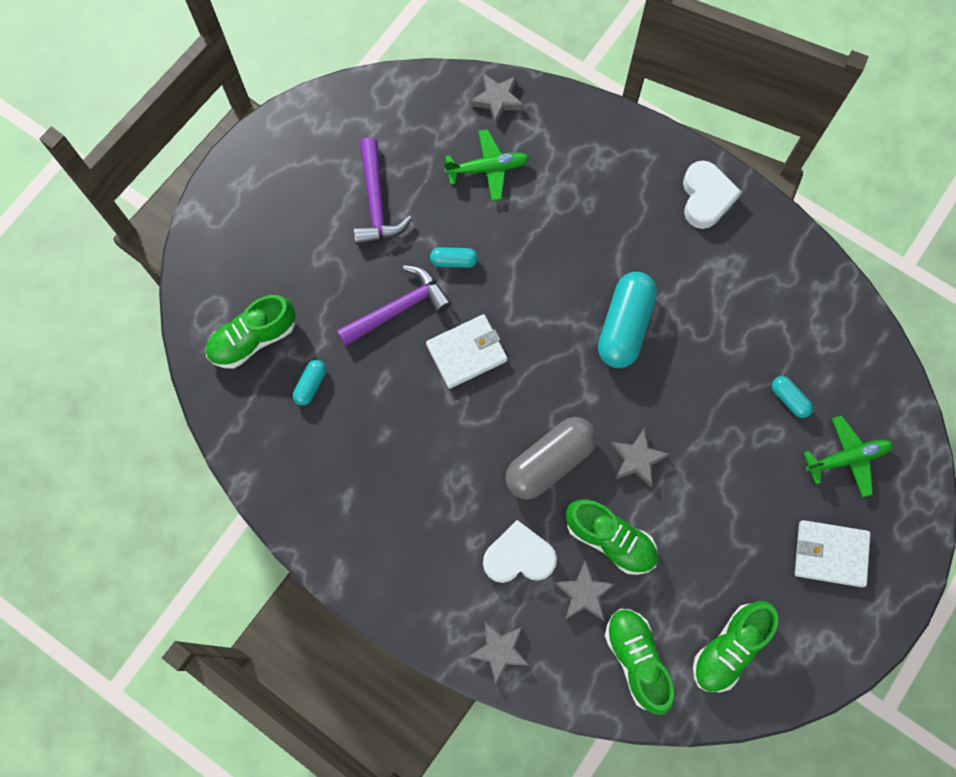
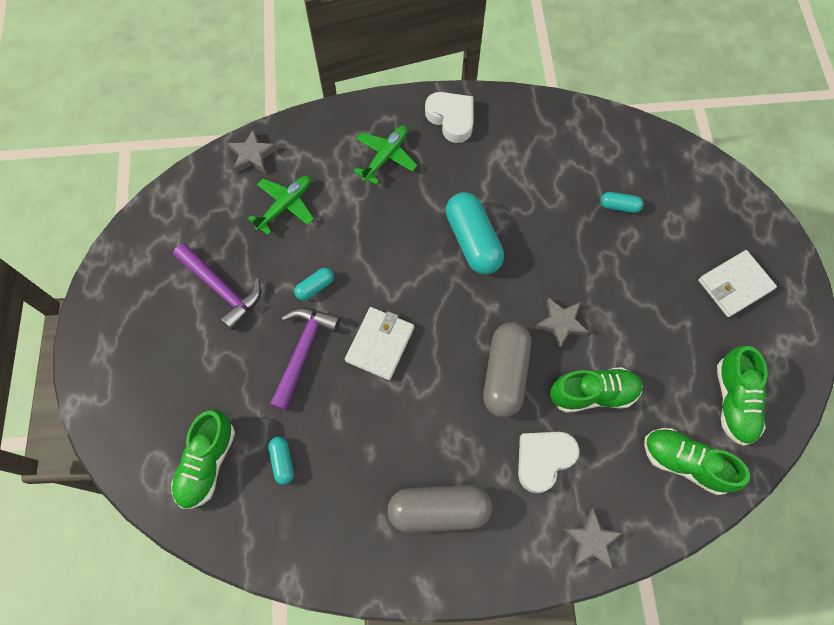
camera: 40 degrees left, 5 degrees down
(399, 524) = (439, 510): none -> grey capsule
(584, 593) = (610, 447): grey star -> none
(847, 458) = (687, 215): green plane -> green plane (385, 157)

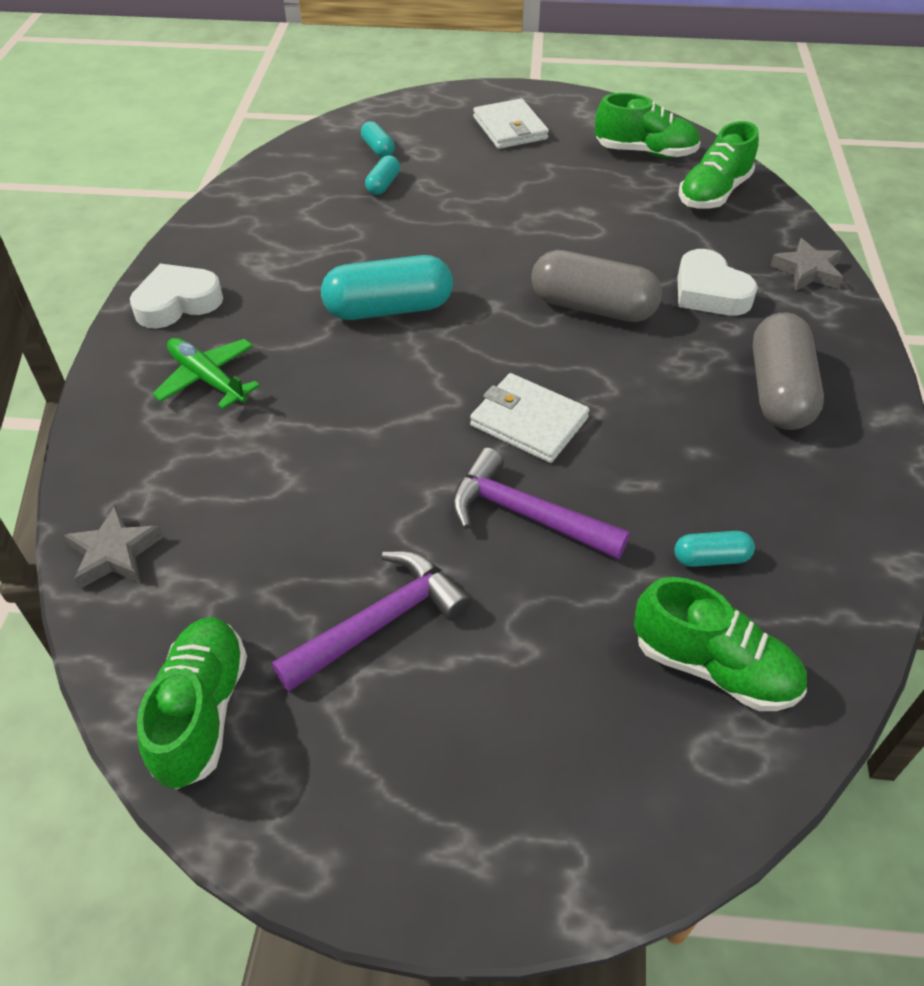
camera: 80 degrees left, 20 degrees down
(285, 206) = (244, 514): green plane -> none
(315, 287) = (413, 488): turquoise capsule -> turquoise capsule (378, 149)
(561, 323) = (531, 252): grey star -> none
(593, 394) = (627, 242): green shoe -> green shoe (202, 711)

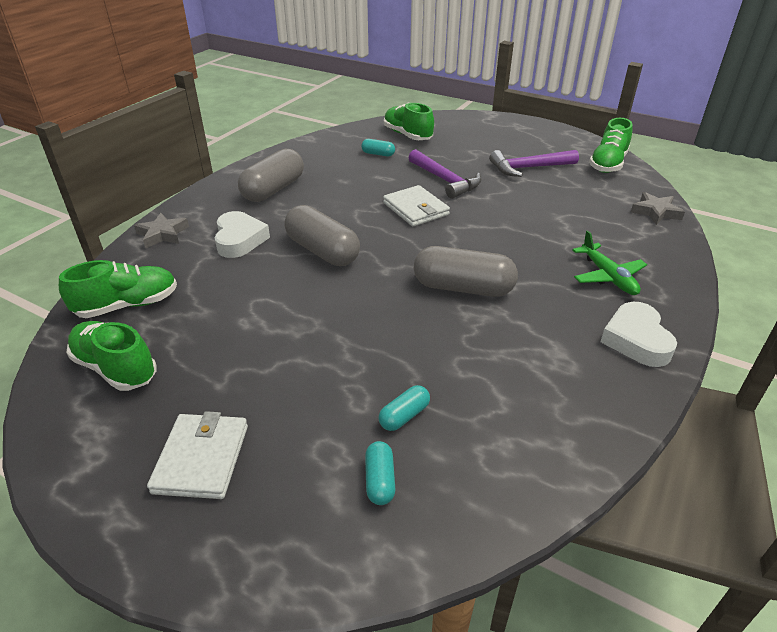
camera: 155 degrees left, 10 degrees down
(177, 303) = (636, 340): white heart -> white heart turned 90 degrees clockwise
(389, 309) = (463, 288): turquoise capsule -> grey capsule

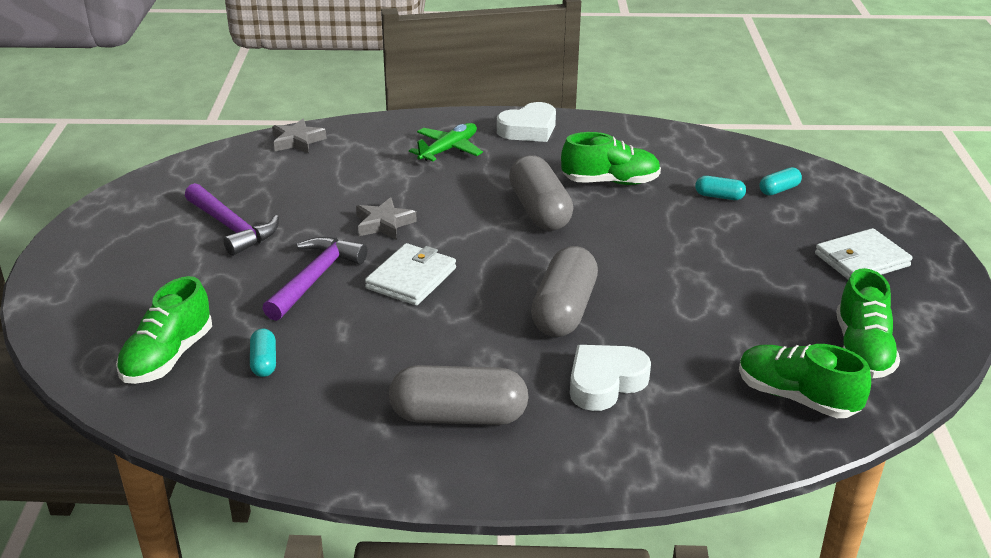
camera: 120 degrees left, 5 degrees down
(162, 234) = (663, 458): grey star -> grey star (384, 224)
(608, 164) = (184, 179): green shoe -> green shoe (610, 182)

